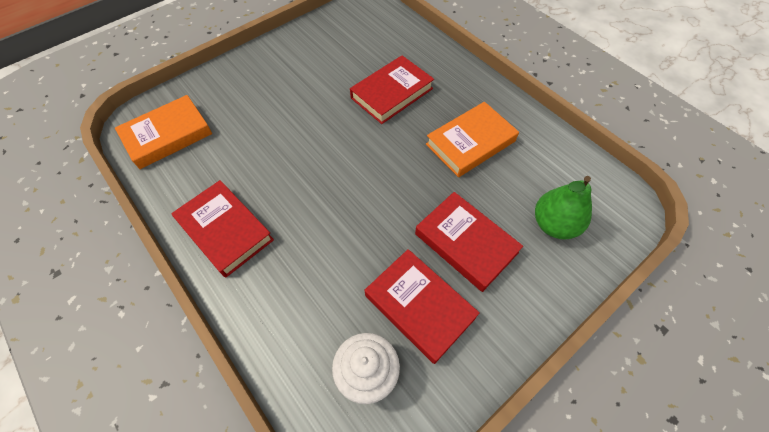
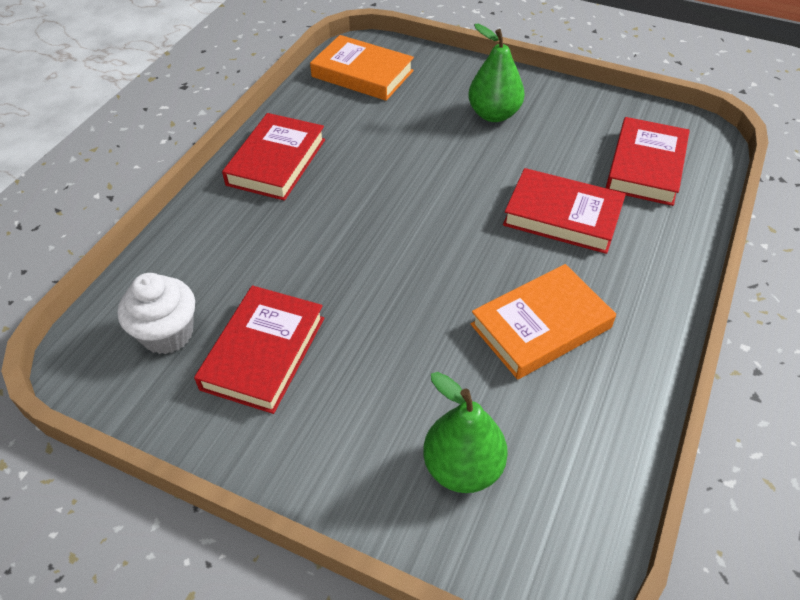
camera: 65 degrees right, 10 degrees down
(277, 83) = (494, 114): none -> green pear
(465, 243) = (373, 371): red book -> red book (645, 166)
(470, 143) = (541, 326): orange book -> orange book turned 60 degrees counterclockwise

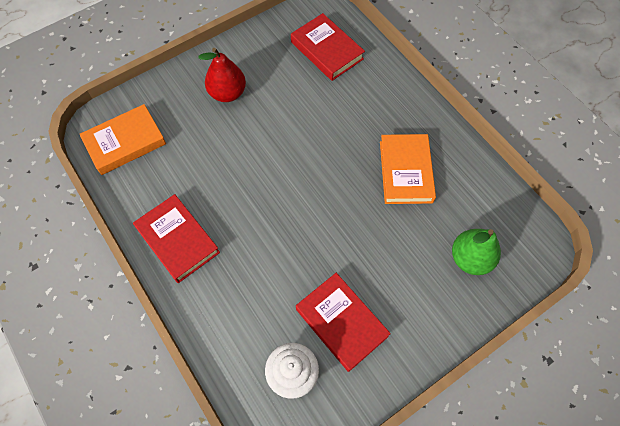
camera: 60 degrees left, 15 degrees up
(494, 114) = (227, 93): green pear -> red pear
(562, 216) = (336, 113): red book -> none

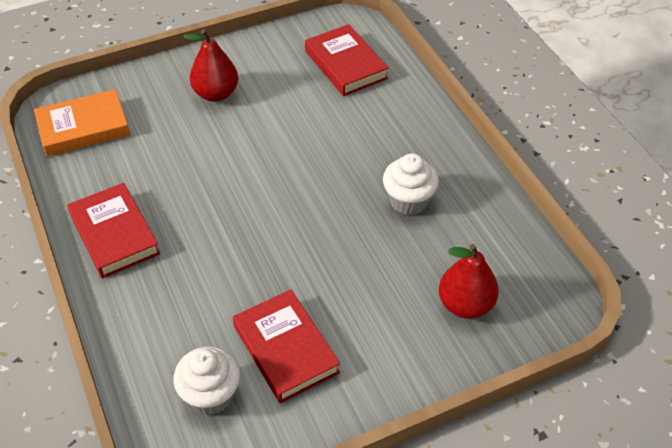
camera: 10 degrees right, 15 degrees down
(406, 171) = (408, 201): orange book -> white cupcake
(470, 258) = (465, 304): green pear -> red pear

